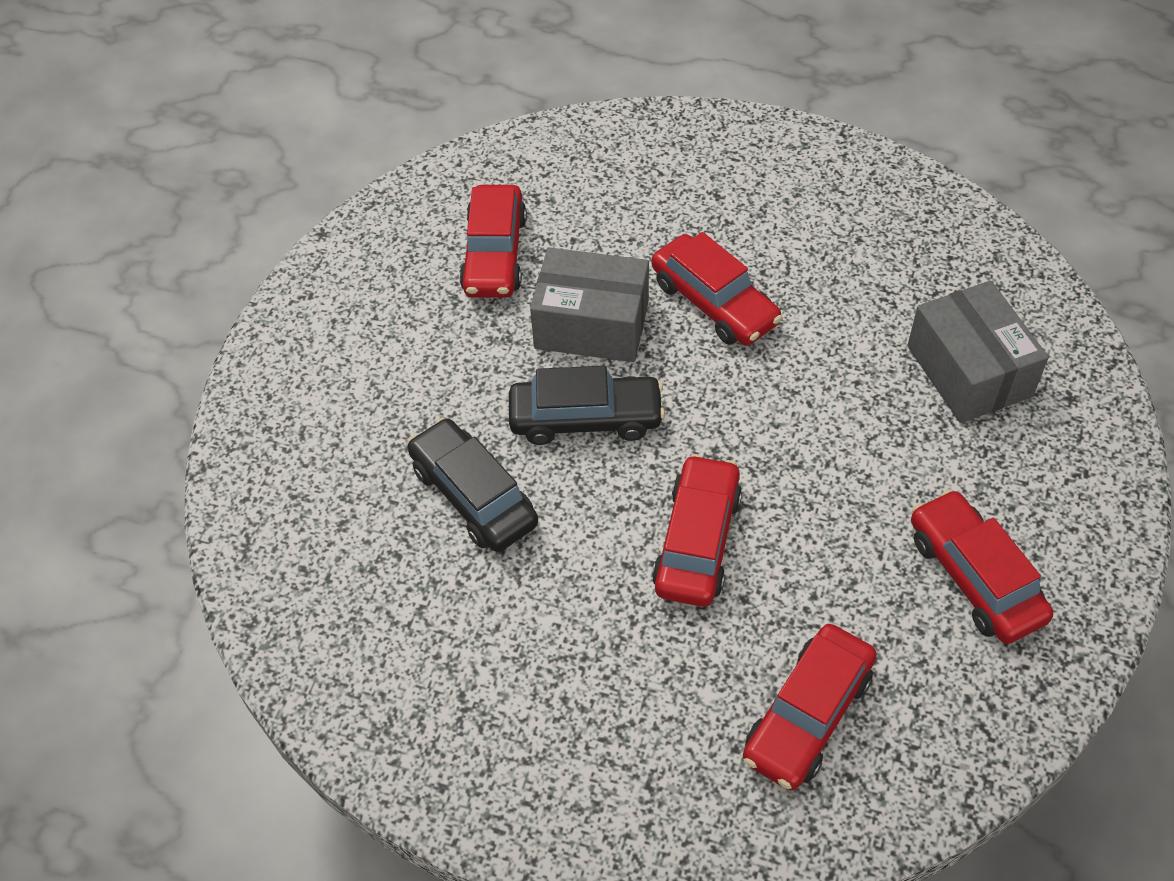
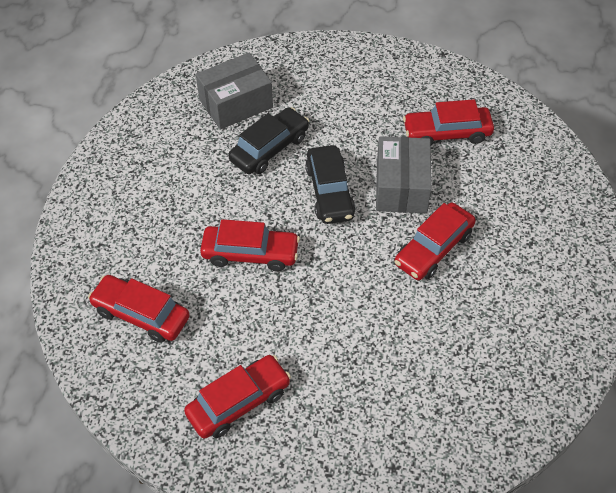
camera: 80 degrees right, 0 degrees up
(969, 371) = (405, 401): grey box -> grey box (236, 103)

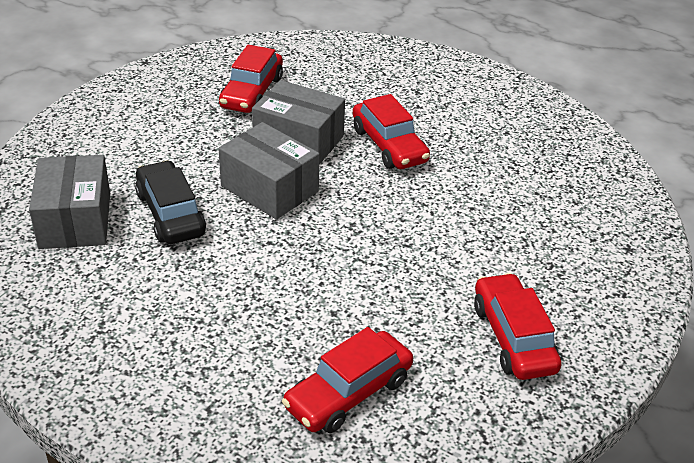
camera: 70 degrees left, 15 degrees down
(250, 254) = (315, 272): red car -> none
(329, 192) = (269, 189): black car -> grey box

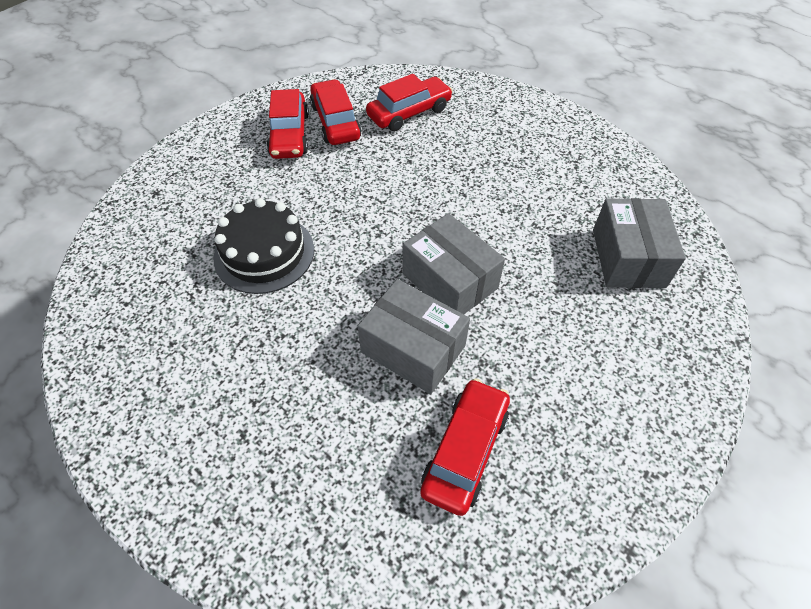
camera: 170 degrees left, 15 degrees up
(171, 214) = (542, 258): black car -> none
(389, 145) = (314, 332): red car -> red car (336, 122)
(466, 199) = (264, 253): none -> black cake

